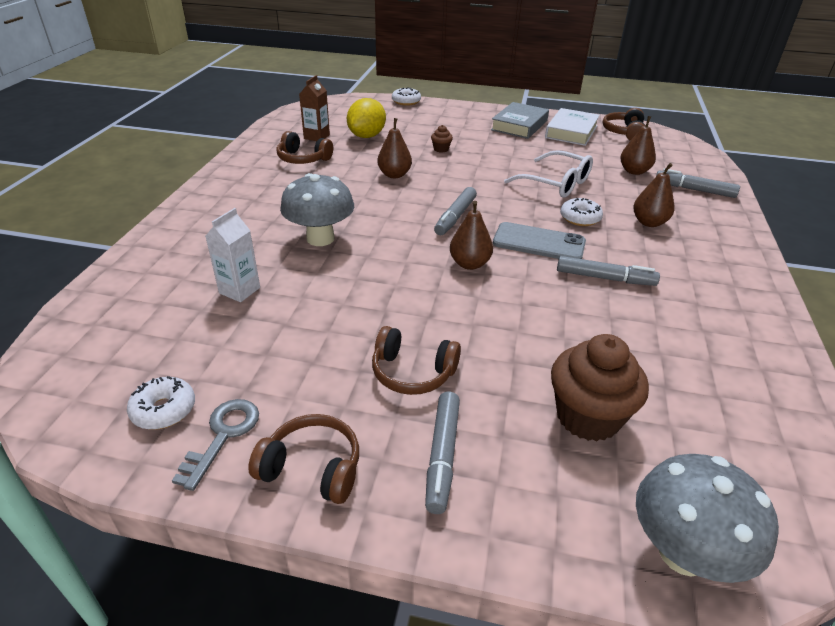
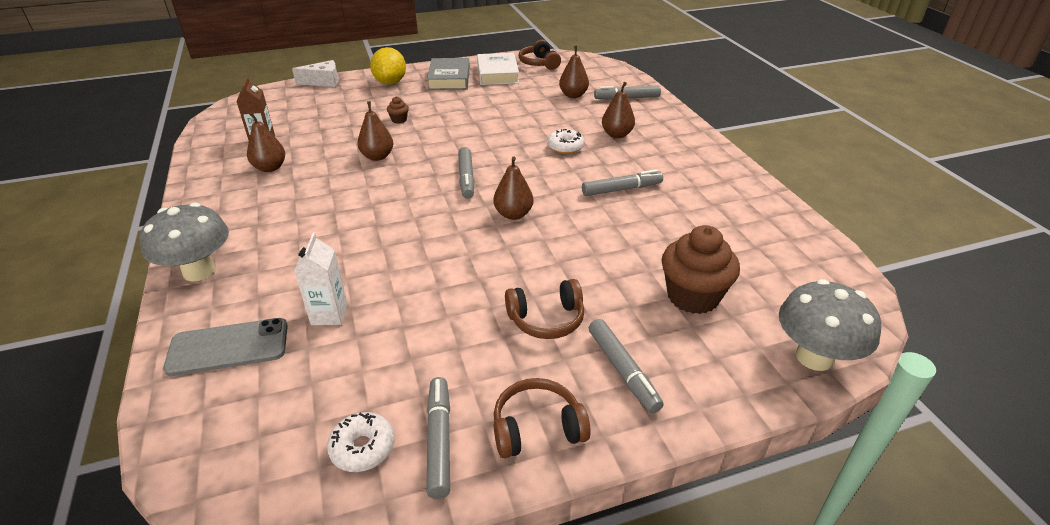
camera: 30 degrees left, 0 degrees up
(223, 435) = (439, 441): grey key -> grey marker
(303, 159) = (270, 168): brown headphones -> brown pear
(320, 238) = (362, 238): grey mushroom -> grey mushroom (199, 271)
(367, 136) = (315, 126): yellow lemon -> yellow lemon (390, 82)
(406, 102) = (323, 82): white donut -> white cheese
(539, 243) = (551, 178): grey phone -> grey phone (228, 347)
(556, 183) = (523, 123): white glasses -> none

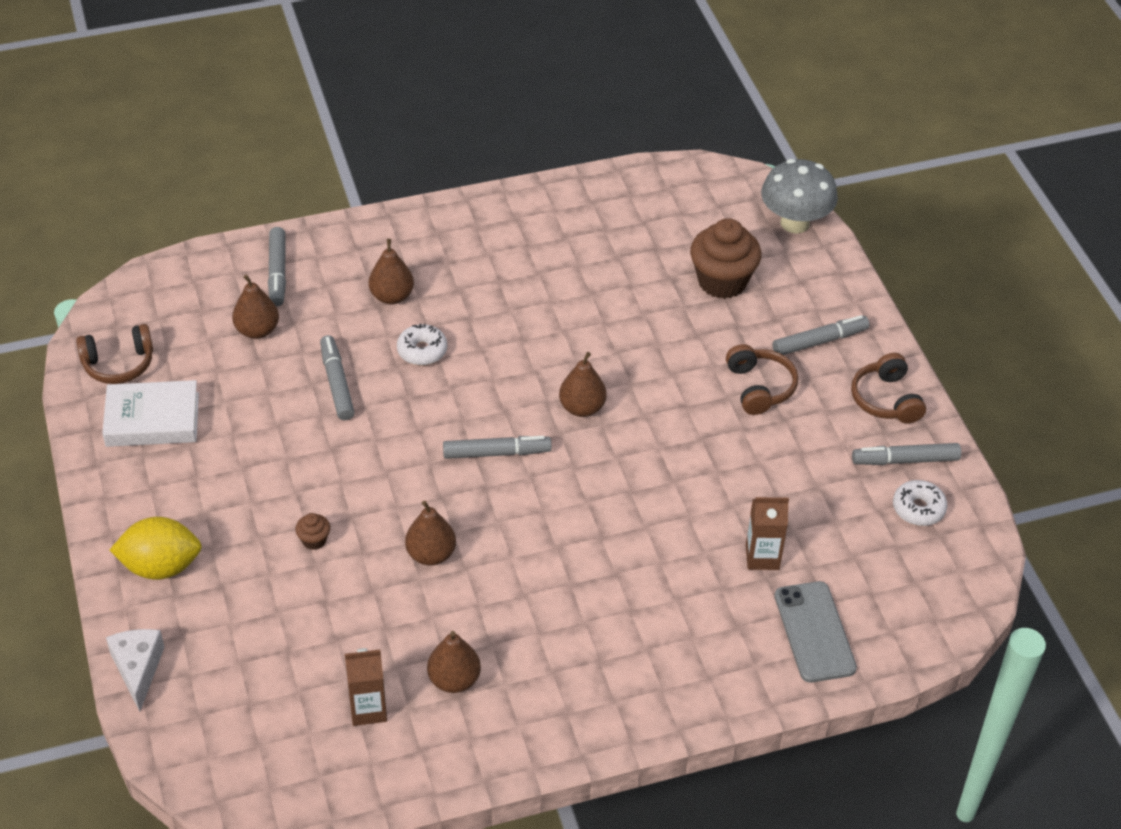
camera: 90 degrees left, 10 degrees up
(199, 271) = (696, 695): grey mushroom -> none
(329, 314) = (762, 557): white carton -> brown carton
(449, 79) = (162, 484): grey book -> none
(621, 189) = (531, 308): grey marker -> grey marker (337, 384)

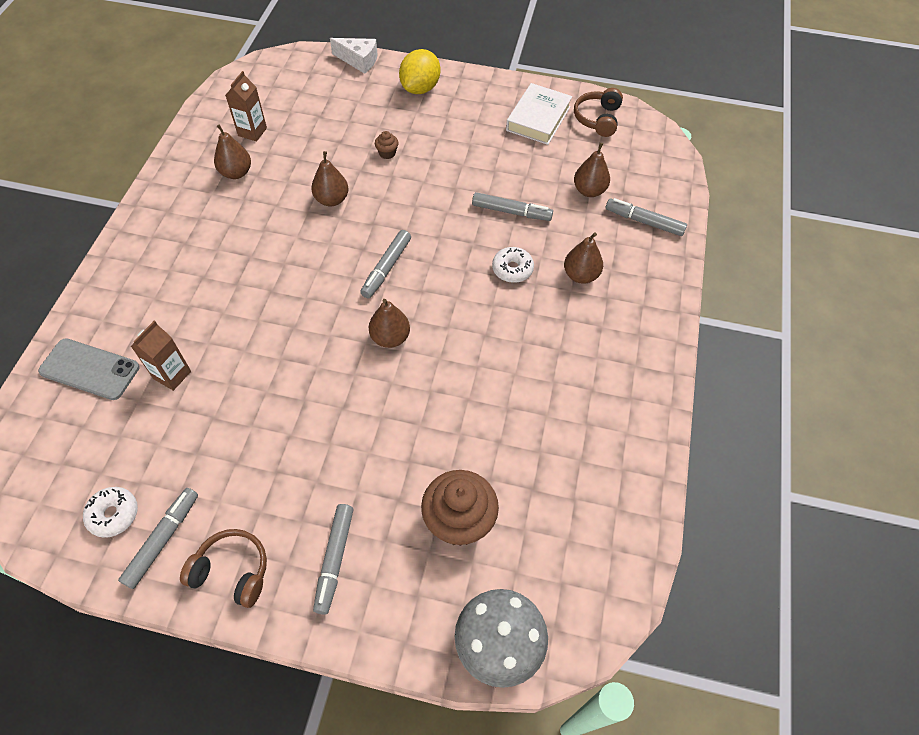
camera: 120 degrees right, 10 degrees up
(759, 387) = (320, 474): brown headphones -> none

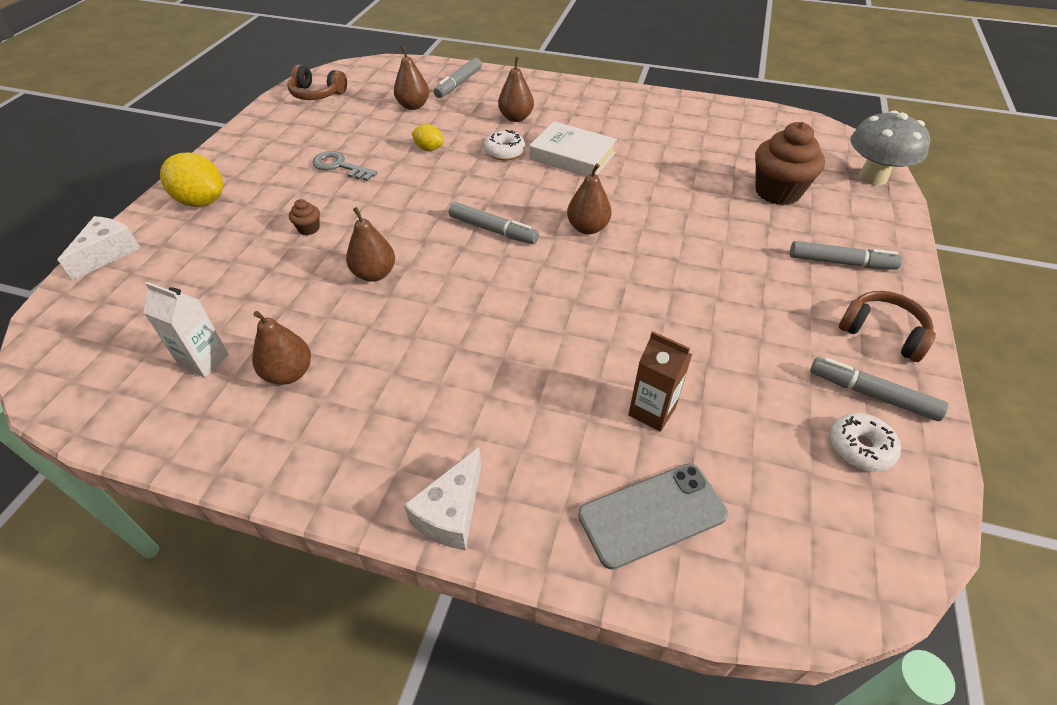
camera: 85 degrees left, 10 degrees down
(90, 369) = (652, 514): grey phone -> grey phone turned 45 degrees clockwise
(115, 266) = (451, 512): none -> white cheese
(232, 571) = (882, 333): brown headphones -> brown headphones turned 105 degrees clockwise
(252, 132) = (204, 360): brown carton -> white carton
(475, 156) = (339, 166): none -> grey key
(511, 211) = (429, 149): grey marker -> yellow lemon
(538, 118) = (299, 125): white book -> white book (572, 156)

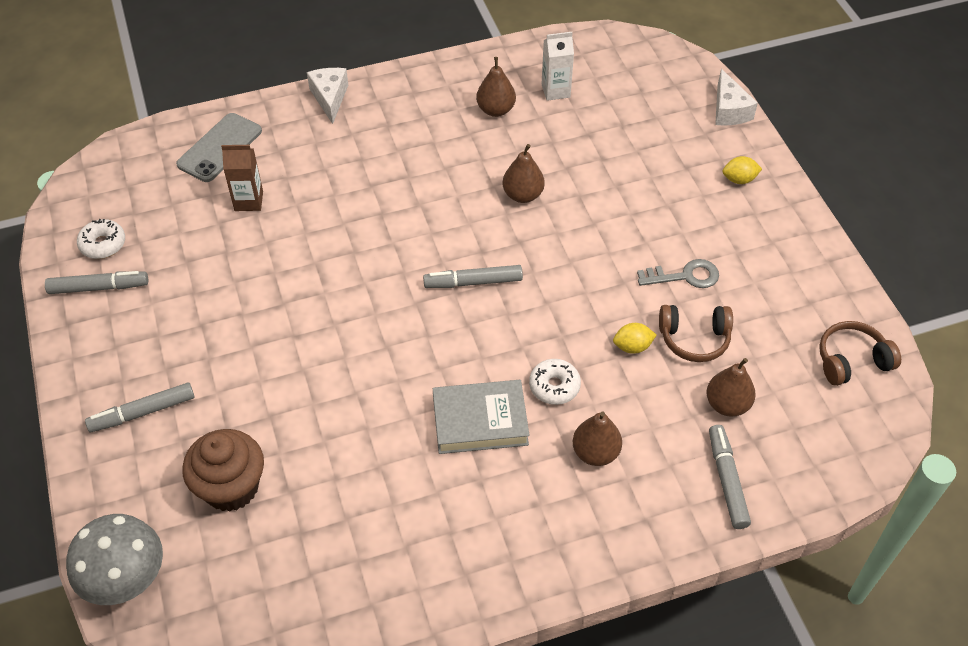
camera: 145 degrees right, 5 degrees up
(202, 201) = (739, 179): yellow lemon -> yellow lemon, size x0.55
(309, 228) = (621, 203): brown cupcake -> none
(572, 156) = (480, 421): white book -> grey book
(587, 228) = (393, 329): brown pear -> none
(882, 333) = (95, 348): brown headphones -> brown headphones (694, 339)

